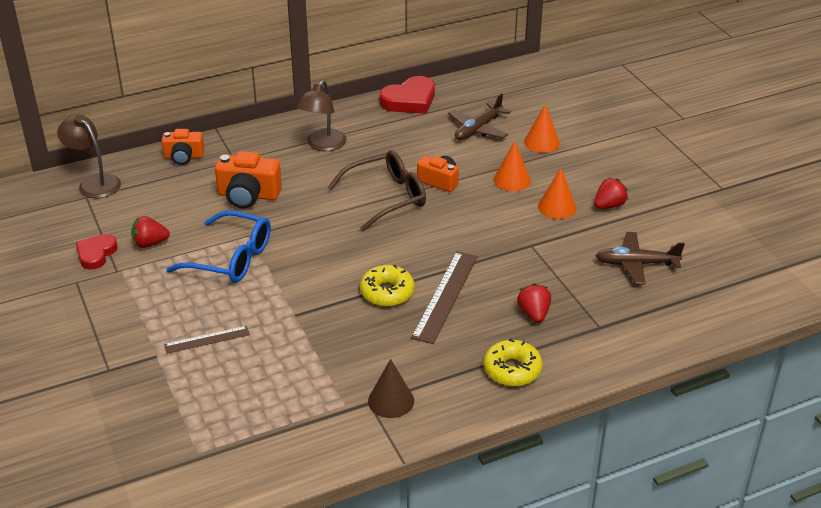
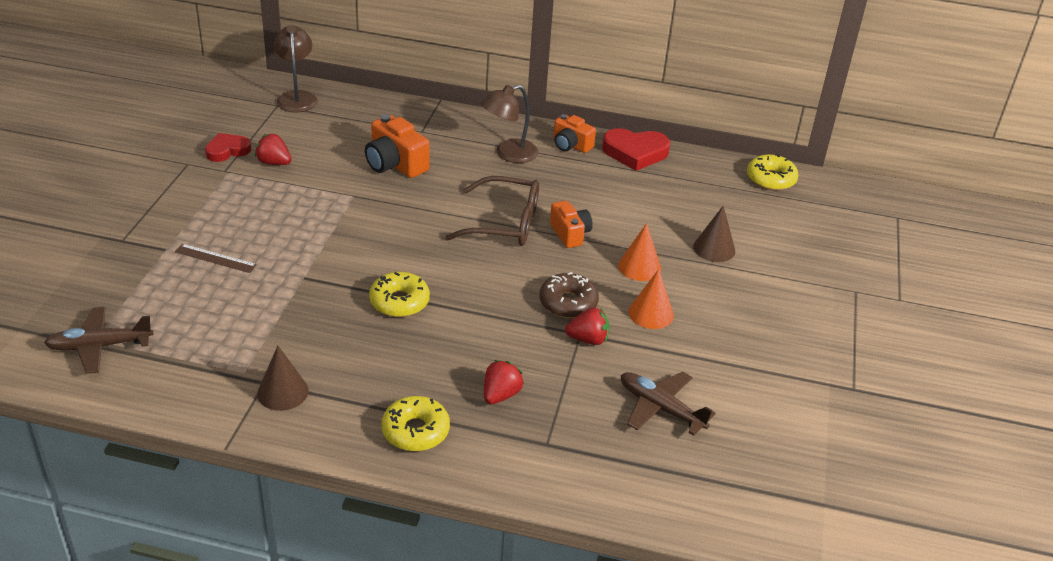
camera: 35 degrees right, 0 degrees up
(184, 157) = (386, 109): orange camera -> orange camera (571, 145)
(231, 258) = (316, 206): blue glasses -> none
(445, 296) = (443, 333): brown ruler -> none
(478, 129) = (666, 207): brown plane -> brown plane (99, 346)
(498, 229) = (568, 303): none -> brown donut
(519, 76) = (771, 179): none -> yellow donut
(542, 142) = (714, 248): orange cone -> brown cone
(609, 205) = (705, 340): red strawberry -> red strawberry (588, 339)

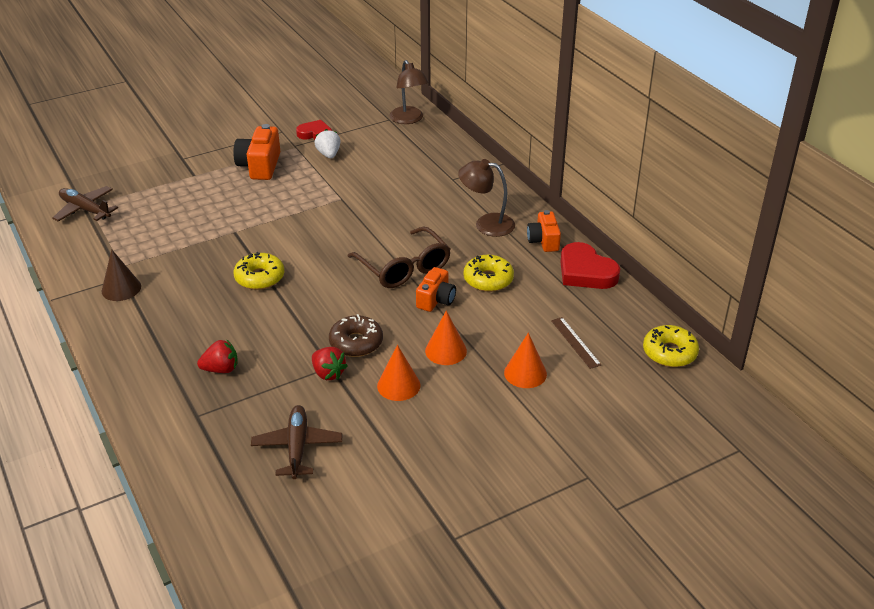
camera: 50 degrees right, 0 degrees up
(215, 258) = (209, 194): brown ruler -> brown ruler (575, 342)
(274, 163) = (329, 154): red strawberry -> white strawberry
(297, 97) = (409, 119): brown lamp -> brown lamp turned 120 degrees clockwise
(395, 164) = (399, 192): orange camera -> orange camera (260, 166)
(415, 431) = (145, 356): yellow donut -> yellow donut (488, 279)
(714, 248) = (525, 373): brown cone -> orange cone

